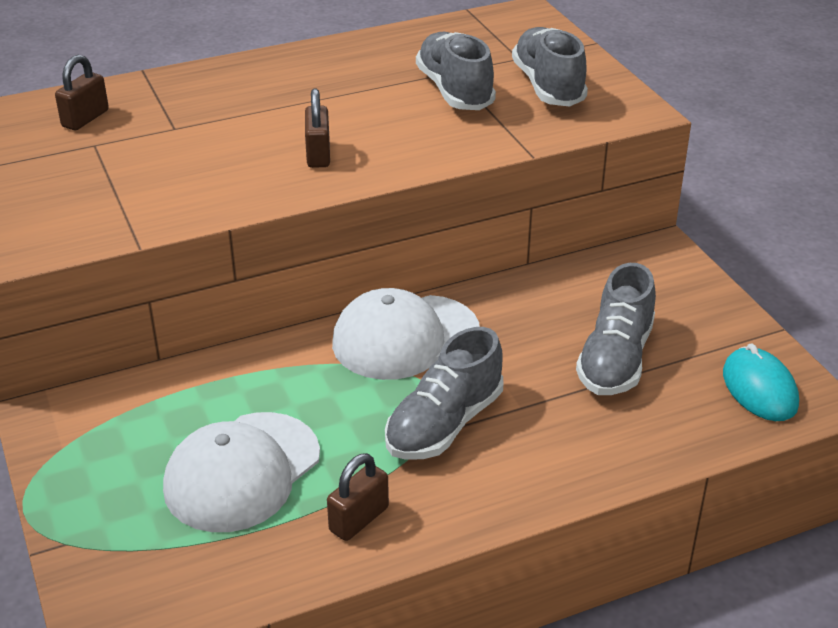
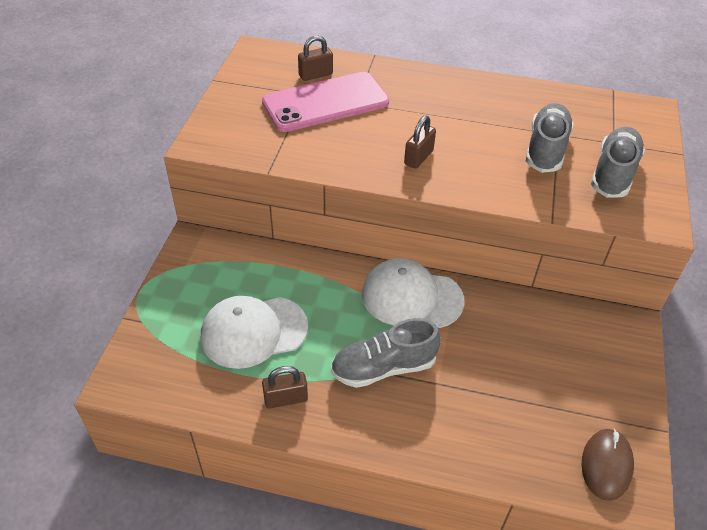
camera: 35 degrees right, 10 degrees up
(133, 143) = (325, 102): none -> pink phone
(615, 359) = (526, 385): grey shoe -> none
(759, 389) = (606, 465): turquoise mouse -> brown mouse

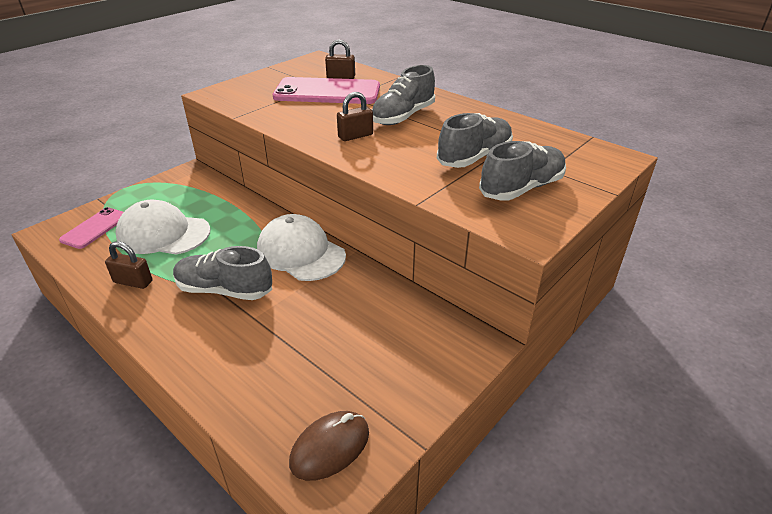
camera: 30 degrees right, 10 degrees down
(169, 356) = (95, 228): none -> pink phone
(435, 116) = (403, 117): none -> grey shoe

